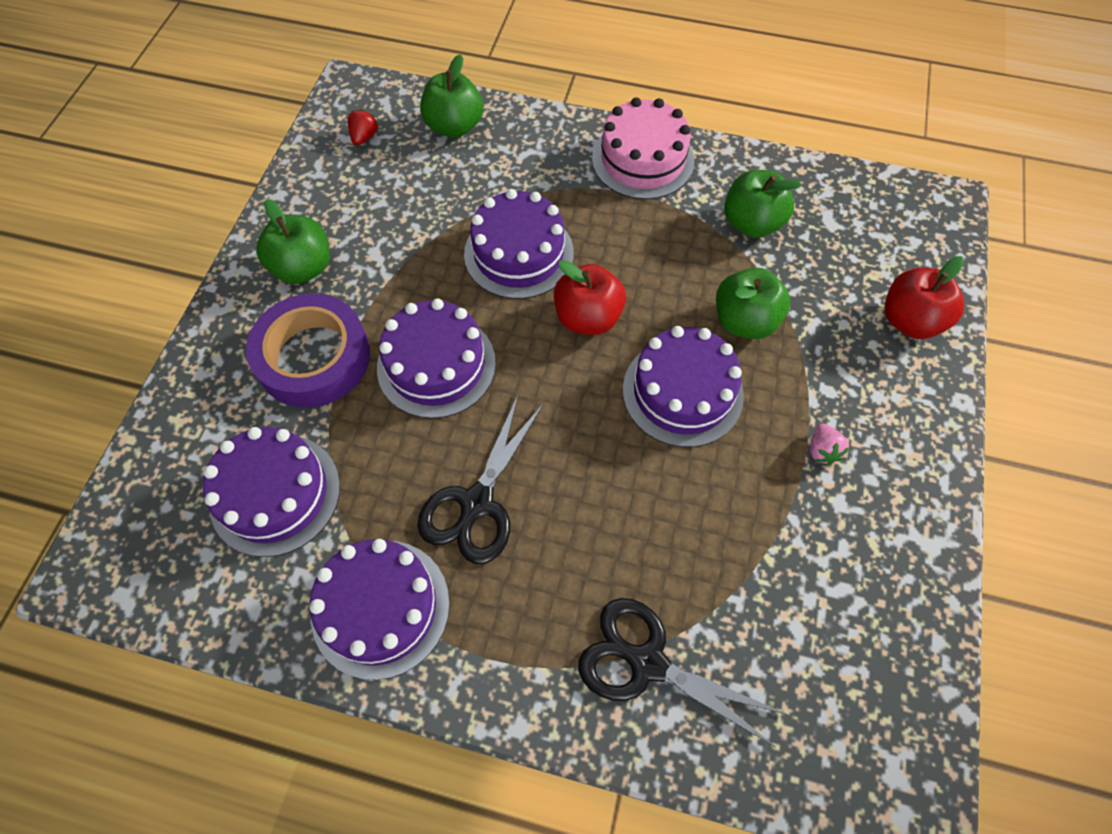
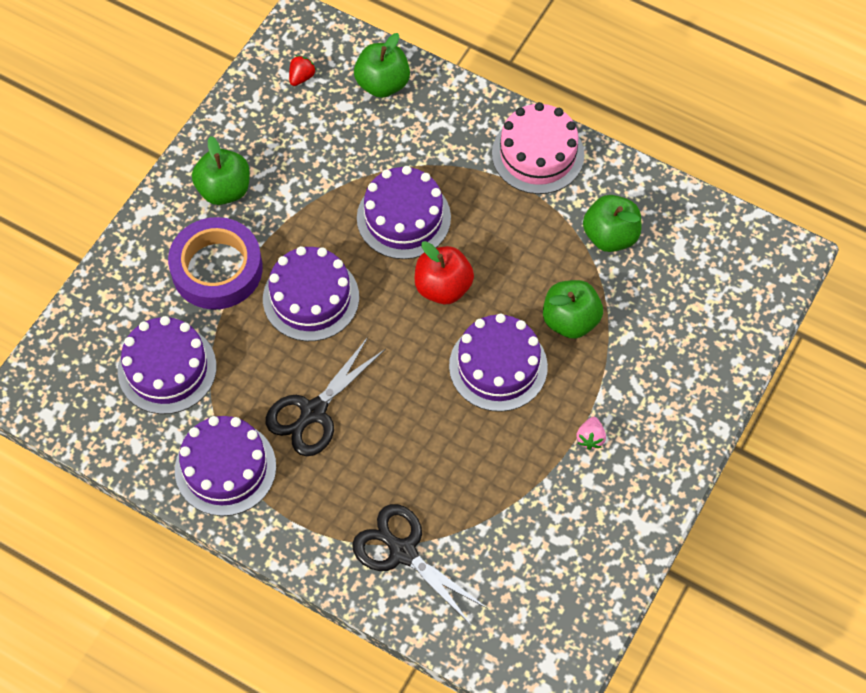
camera: 15 degrees right, 0 degrees up
(909, 320) = (708, 352): red apple -> none

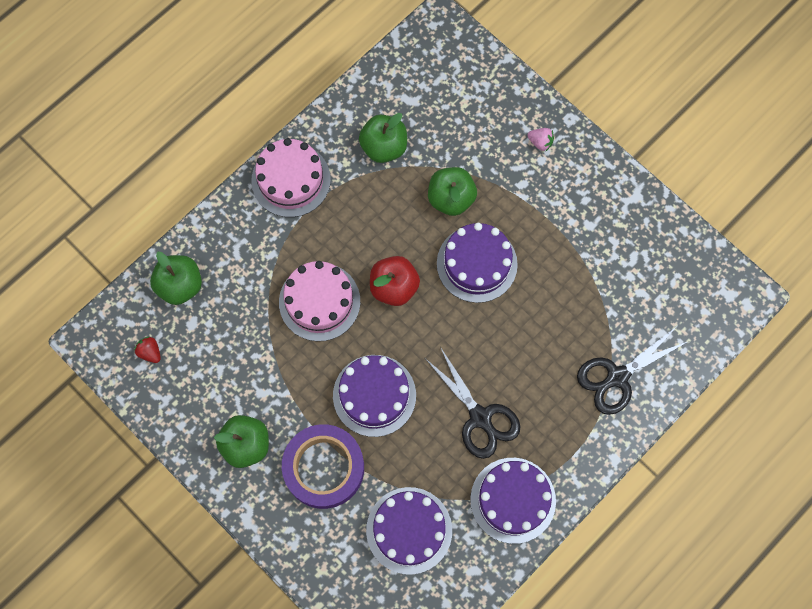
camera: 75 degrees left, 10 degrees up
(403, 218) = (319, 301): purple cake -> pink cake
(590, 438) = (555, 213): pink strawberry -> pink strawberry (540, 142)

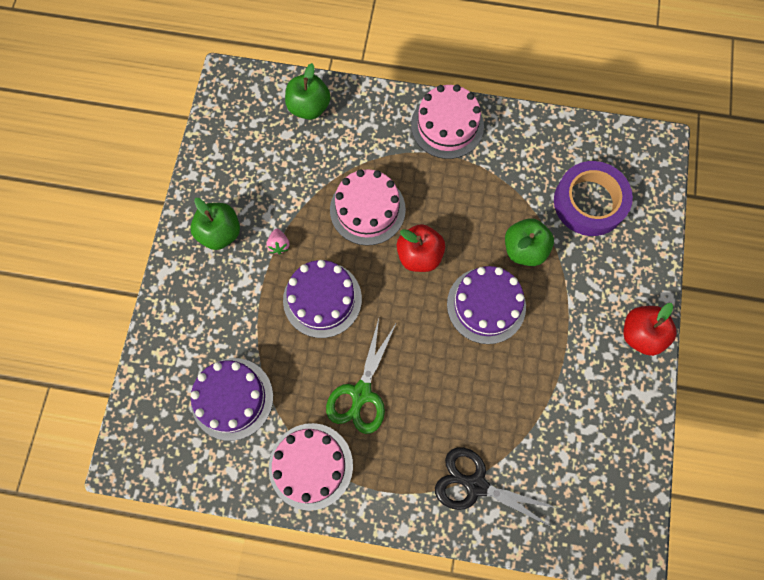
camera: 55 degrees right, 0 degrees up
(150, 352) = (245, 121): red strawberry -> none
(324, 468) = (239, 300): purple tape -> purple tape (589, 202)
(384, 147) = (526, 172): green apple -> none
(480, 418) = (361, 394): black scissors -> green scissors
(513, 500) = (310, 466): purple cake -> pink cake
(540, 142) = (627, 286): pink strawberry -> pink strawberry (279, 245)
(586, 162) = (641, 334): none -> red apple

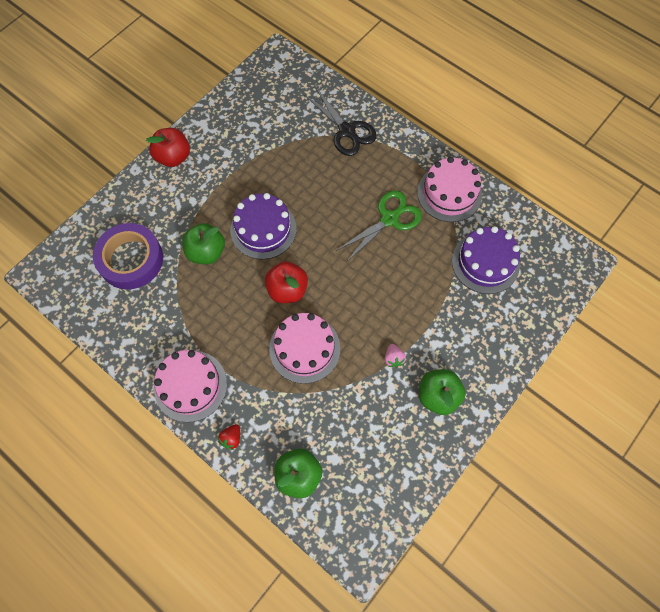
camera: 150 degrees left, 5 degrees down
(279, 245) = (393, 358): pink strawberry -> pink strawberry turned 150 degrees clockwise
(322, 299) = (381, 297): purple cake -> none
(383, 105) = (231, 438): none -> red strawberry

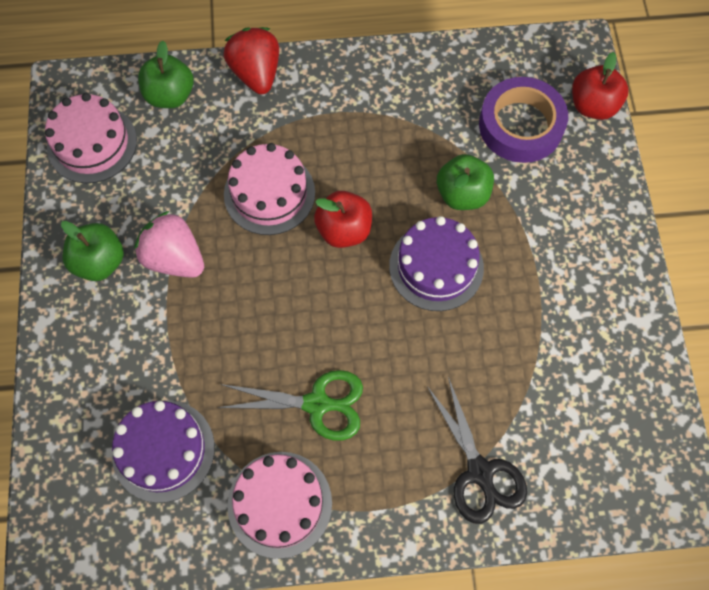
camera: 135 degrees right, 0 degrees up
(173, 157) = (619, 255): red apple -> red apple (593, 106)
(190, 386) = (337, 79): pink cake -> pink cake (92, 143)
(231, 438) = (256, 73): red strawberry -> red strawberry, size x2.18
(347, 131) = (480, 472): black scissors -> black scissors turned 120 degrees counterclockwise
(390, 219) = (317, 404): green scissors -> green scissors turned 90 degrees counterclockwise
(393, 358) = (174, 258): pink strawberry -> pink strawberry, size x2.18

